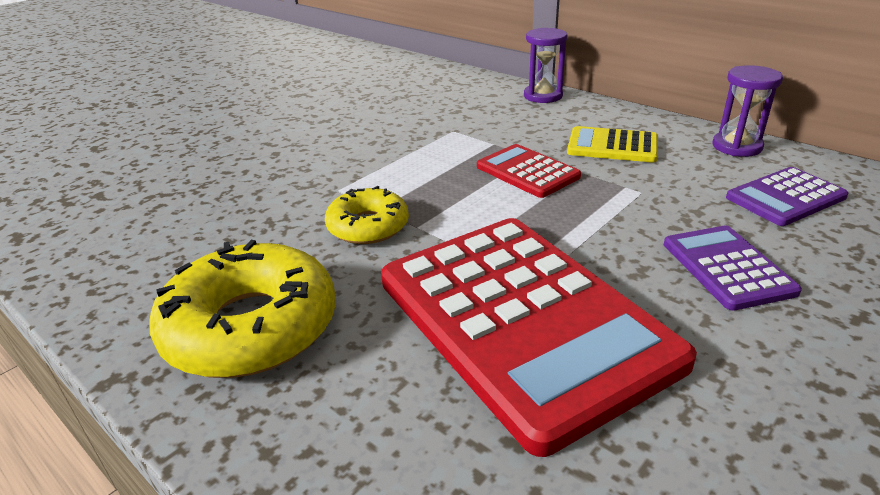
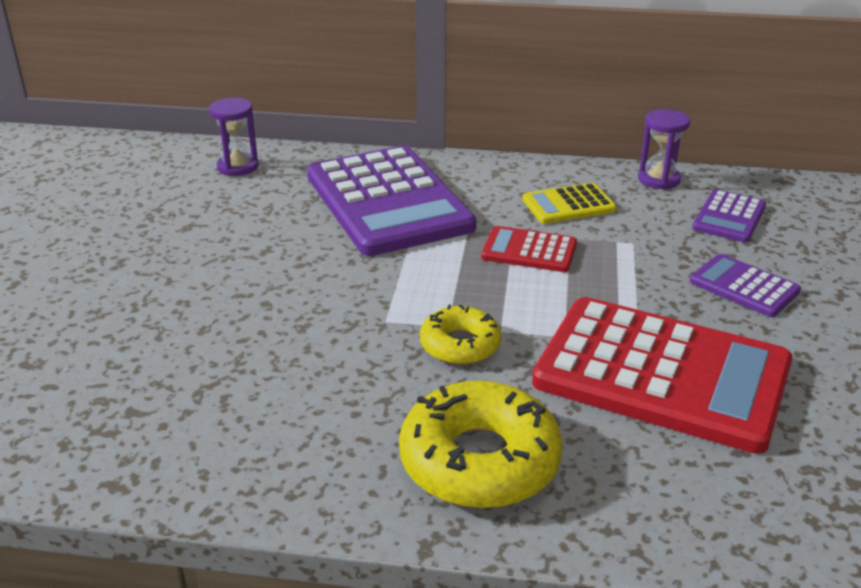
camera: 35 degrees left, 0 degrees up
(456, 109) = (388, 202): none -> purple calculator
(543, 96) = (452, 165): purple hourglass -> purple hourglass (238, 167)

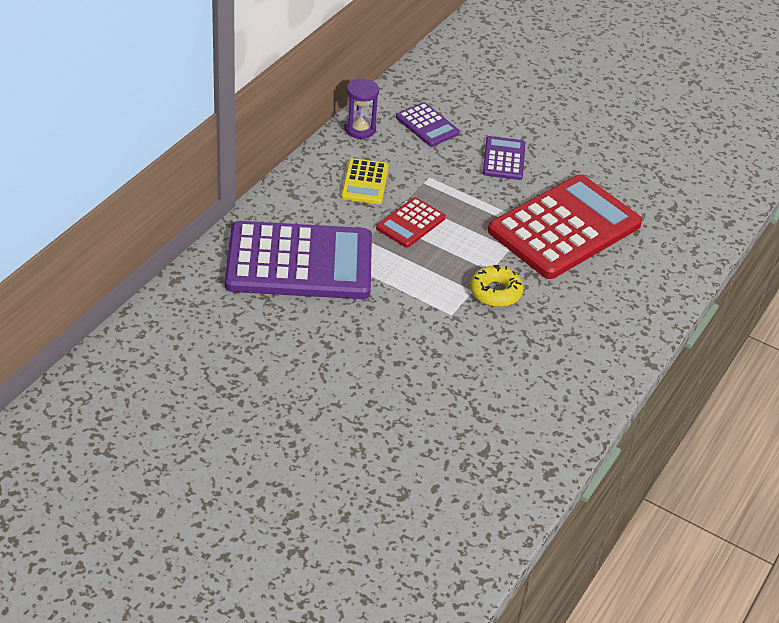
camera: 70 degrees left, 10 degrees up
(238, 167) = (179, 324): purple hourglass -> none
(479, 460) = (599, 323): yellow donut -> none
(744, 286) = (503, 159): purple calculator -> purple calculator turned 120 degrees clockwise

